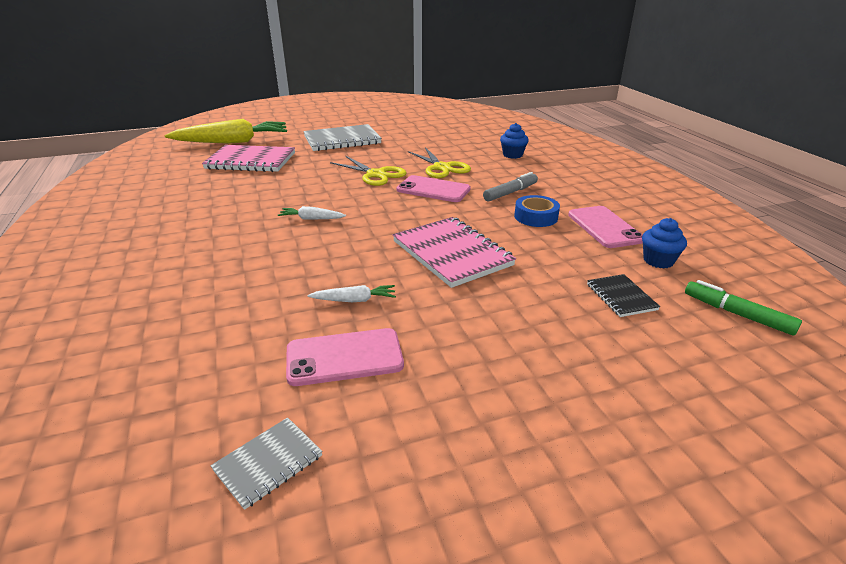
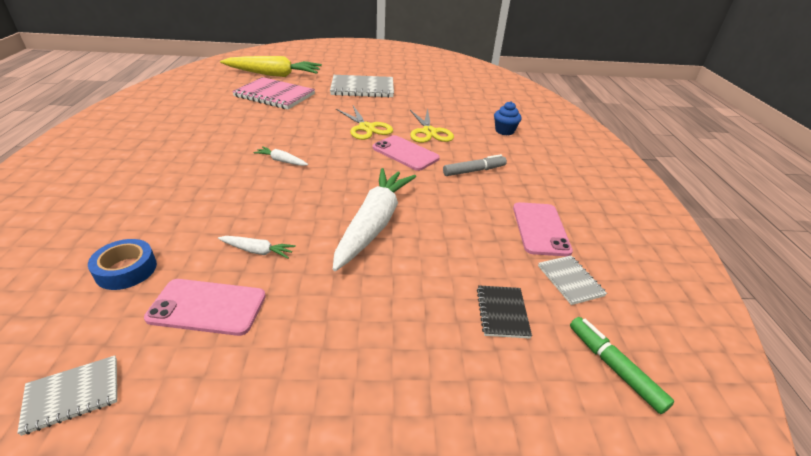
camera: 15 degrees right, 5 degrees up
(452, 253) = (374, 223): pink notebook -> white carrot
(536, 217) = (480, 202): blue tape -> blue tape (126, 270)
(658, 261) = (570, 281): blue cupcake -> grey notebook

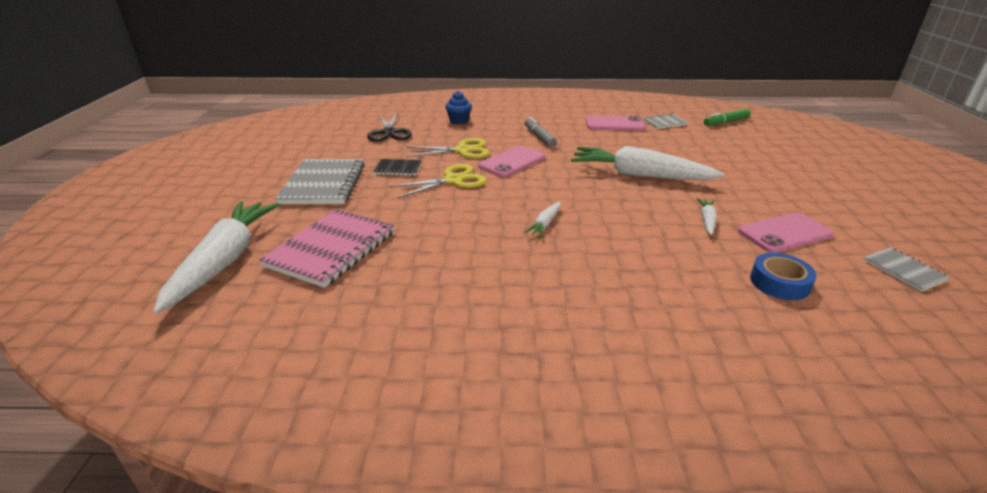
camera: 85 degrees left, 5 degrees down
(207, 307) = (784, 233): pink phone -> pink phone turned 60 degrees clockwise
(274, 75) = (225, 260): yellow carrot -> white carrot
(462, 103) = (389, 132): none -> black scissors
(502, 312) = (707, 141): black notebook -> black notebook (398, 169)

